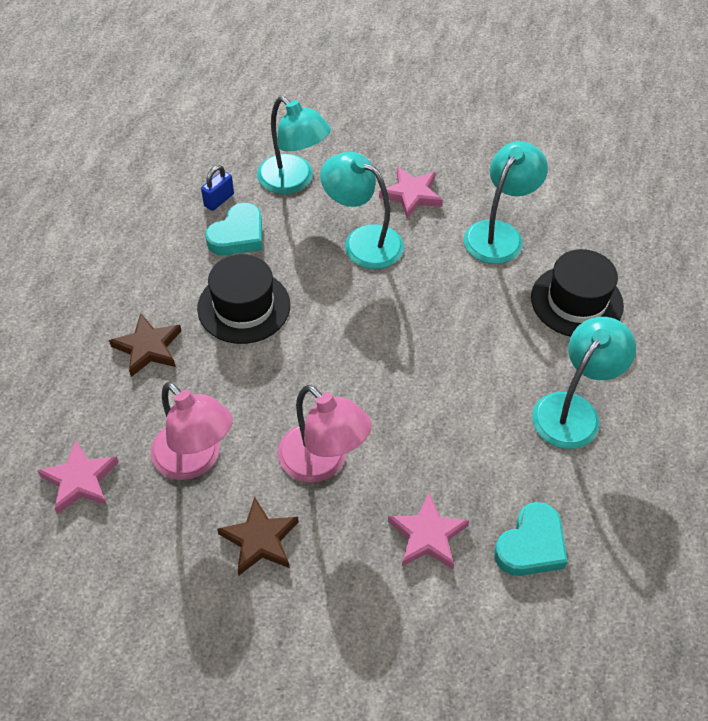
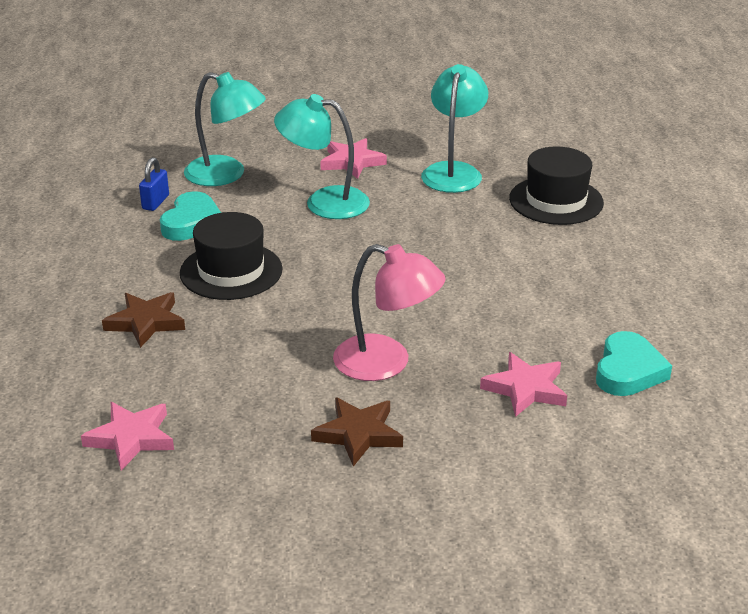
camera: 20 degrees left, 20 degrees down
(195, 460) = (251, 393): pink lamp -> none
(573, 410) = (603, 272): turquoise lamp -> none

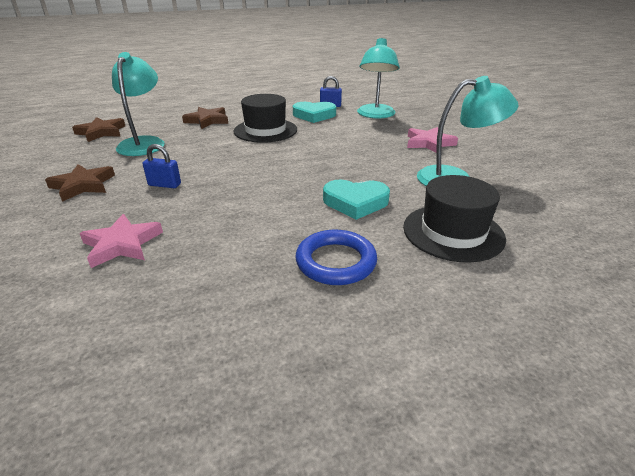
camera: 75 degrees right, 0 degrees up
(131, 438) = (101, 132): pink star -> brown star
(324, 202) = (365, 142): turquoise lamp -> turquoise lamp (144, 143)
(386, 363) = (164, 185): pink lamp -> blue padlock
(587, 266) = (336, 261): none -> blue ring
(628, 371) = (142, 304): turquoise heart -> turquoise heart (355, 202)

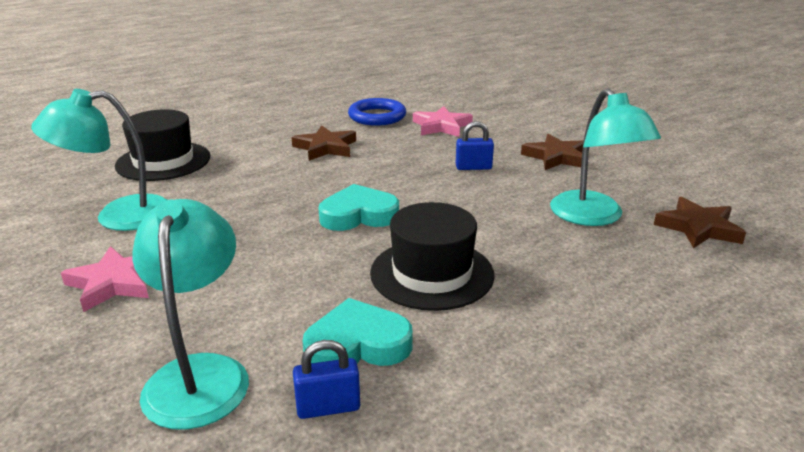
camera: 165 degrees right, 5 degrees down
(207, 120) = (572, 286): brown star -> brown star (325, 147)
(336, 261) = (270, 134): blue ring -> blue ring (377, 116)
(355, 202) = (254, 174): turquoise heart -> turquoise heart (359, 215)

